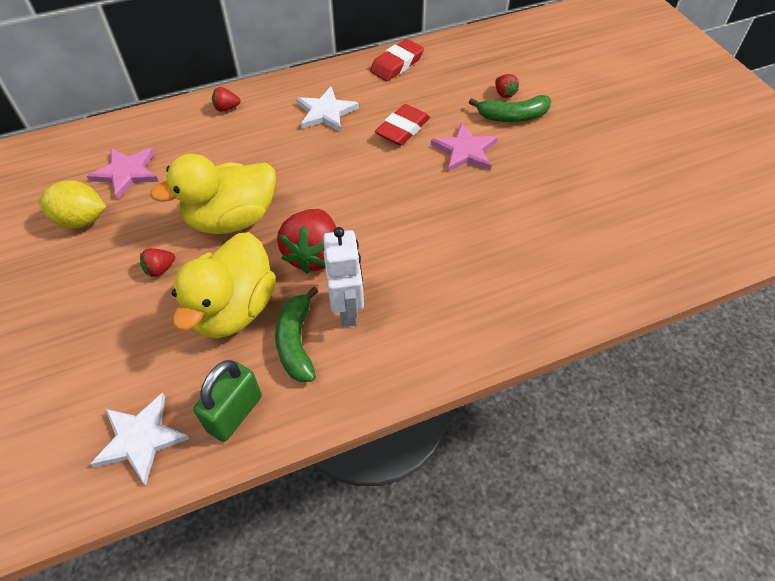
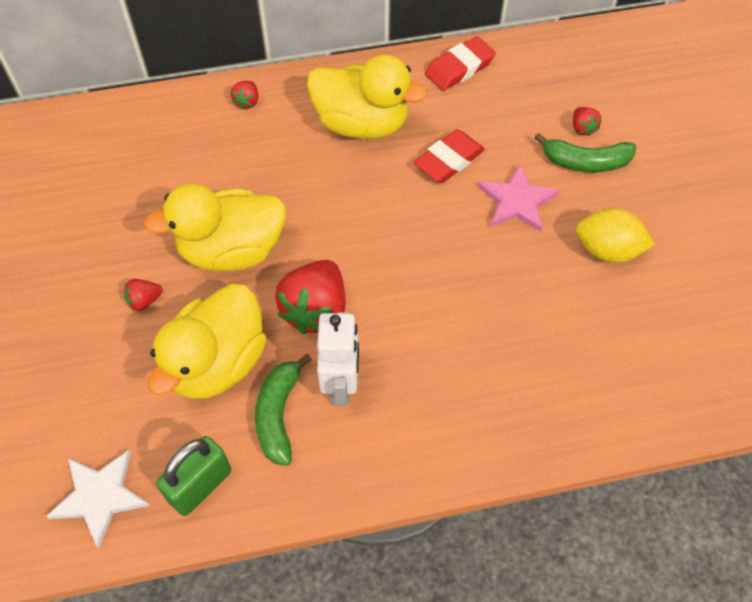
camera: 10 degrees right, 5 degrees up
(81, 220) = (67, 226): yellow lemon -> yellow lemon (607, 250)
(126, 173) = (123, 173): pink star -> none
(226, 108) = (247, 102): red strawberry -> red strawberry turned 75 degrees counterclockwise
(326, 112) = (362, 124): white star -> yellow duck

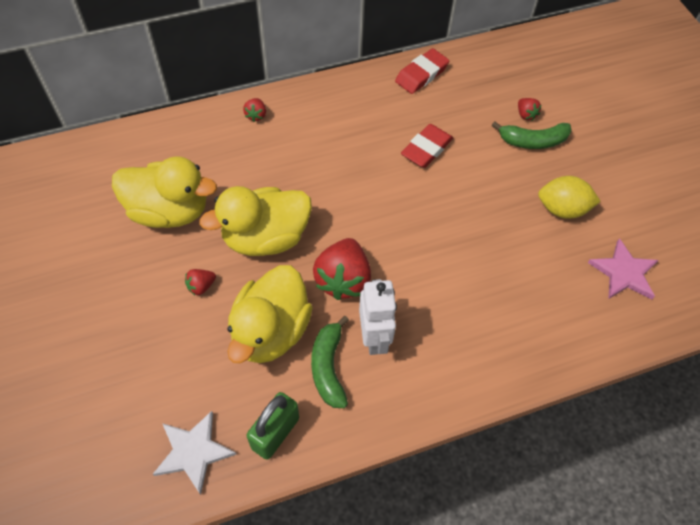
camera: 10 degrees left, 0 degrees up
(362, 124) = (352, 126): yellow duck -> yellow duck (169, 211)
(517, 201) = (485, 177): pink star -> pink star (624, 273)

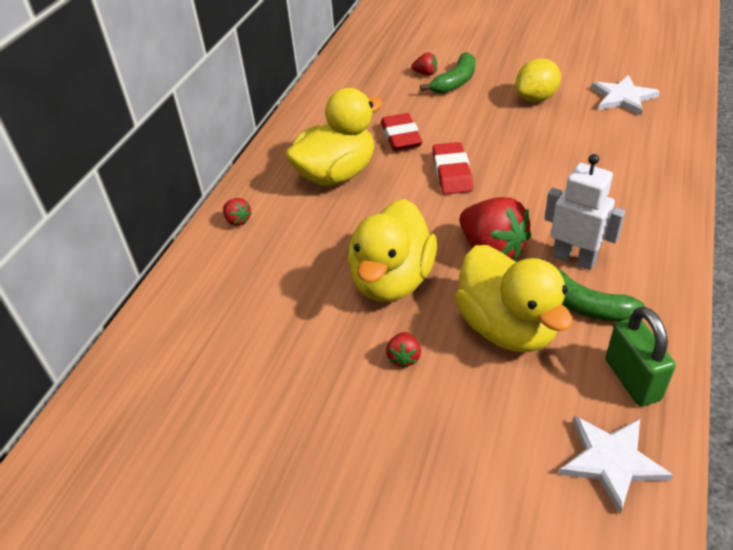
camera: 45 degrees left, 15 degrees down
(169, 211) = (281, 340): yellow duck -> yellow duck (336, 174)
(421, 74) = (319, 104): red eraser -> red eraser (452, 173)
(624, 273) = (623, 98): pink star -> white star

